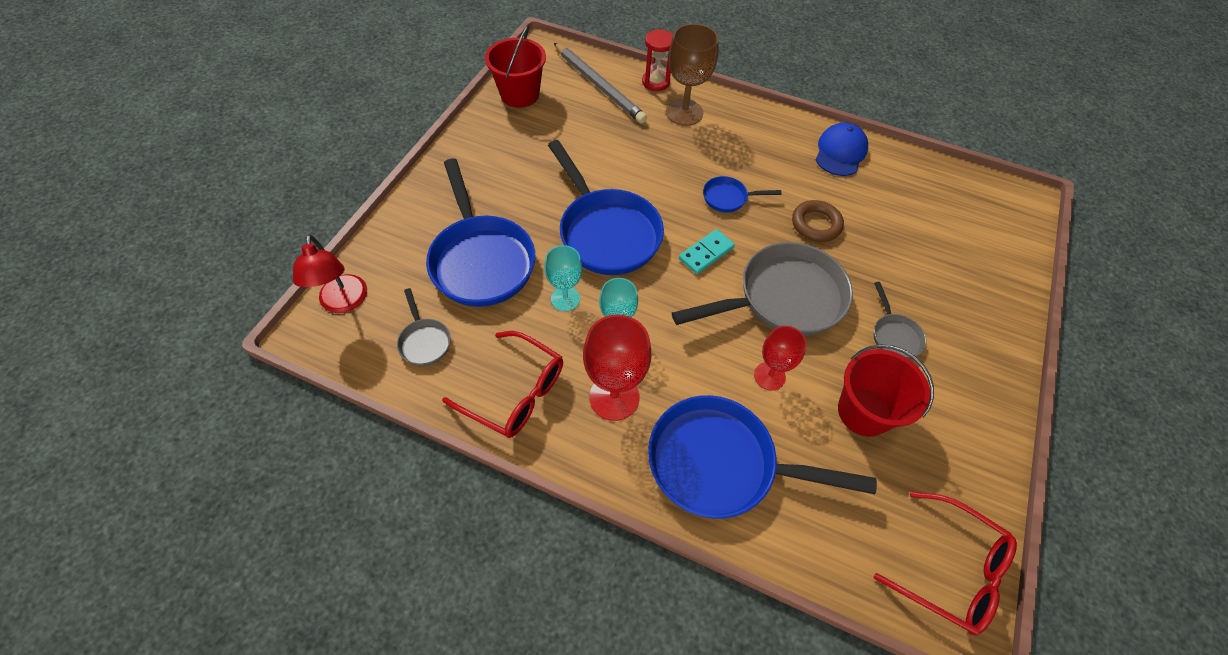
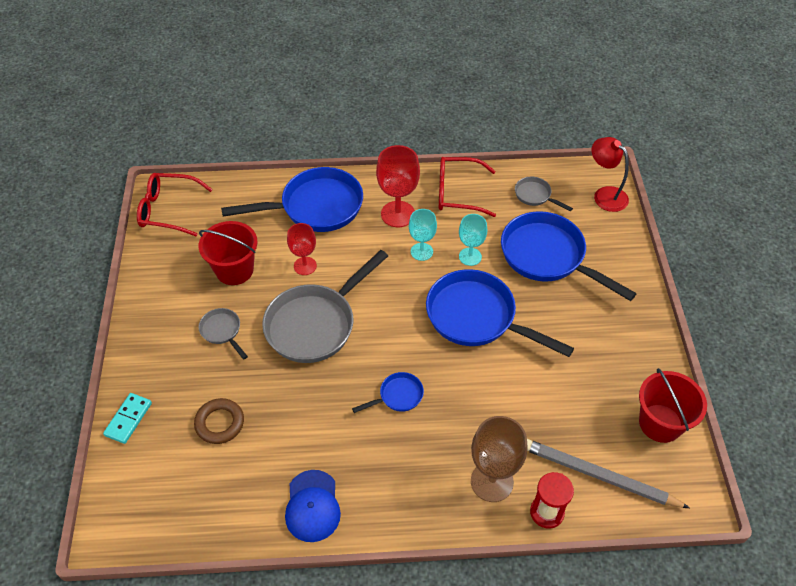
camera: 155 degrees right, 5 degrees down
(706, 253) = (390, 335): turquoise domino -> turquoise domino (128, 419)
(816, 224) = (311, 404): brown ring -> brown ring (220, 423)

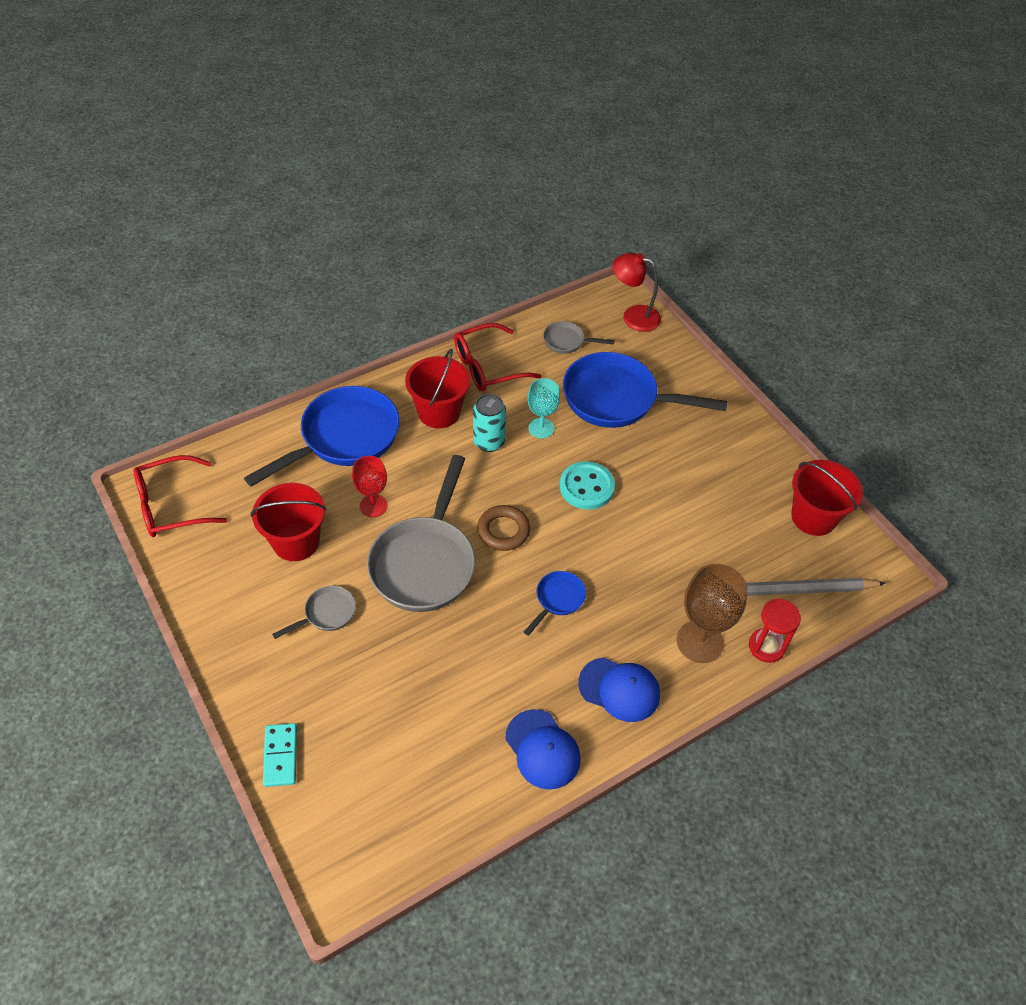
camera: 30 degrees left, 0 degrees up
(220, 423) = (388, 712): brown ring -> brown ring (503, 531)
(222, 331) = (326, 614): grey pan -> grey pan turned 120 degrees clockwise
(398, 214) = (439, 412): red goblet -> red bucket
(401, 489) = (619, 689): none -> blue cap
(421, 251) = (489, 442): turquoise goblet -> turquoise can
(477, 317) = (586, 487): blue pan -> turquoise button

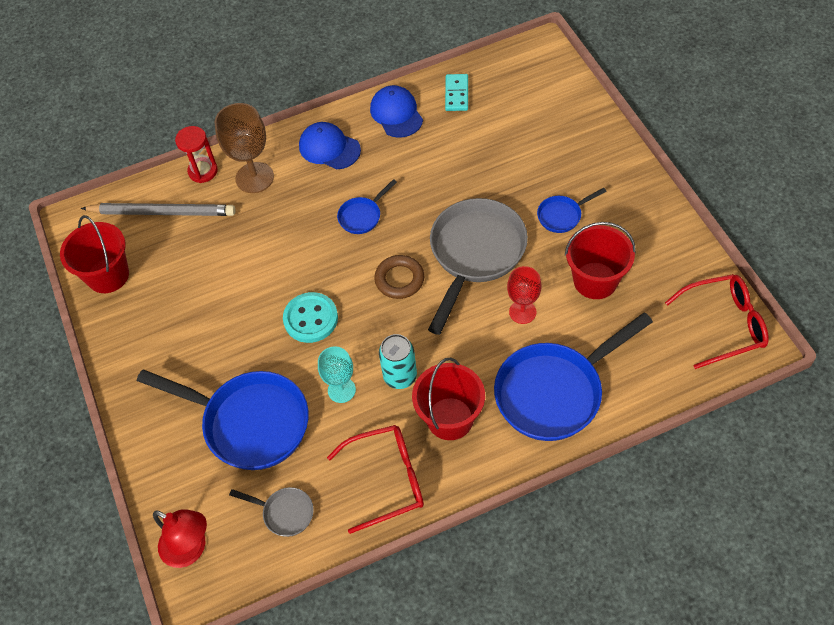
camera: 165 degrees left, 5 degrees up
(280, 756) = (590, 119): turquoise domino -> turquoise domino (457, 94)
(326, 614) = (562, 215): grey pan -> blue pan

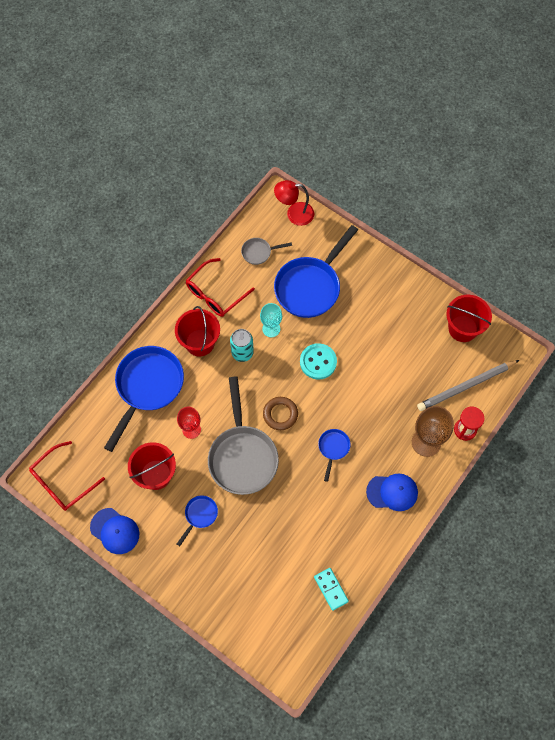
camera: 145 degrees right, 10 degrees up
(249, 423) = (310, 286): blue pan -> blue pan turned 45 degrees counterclockwise
(396, 113) = (364, 547): blue cap -> blue cap (115, 531)

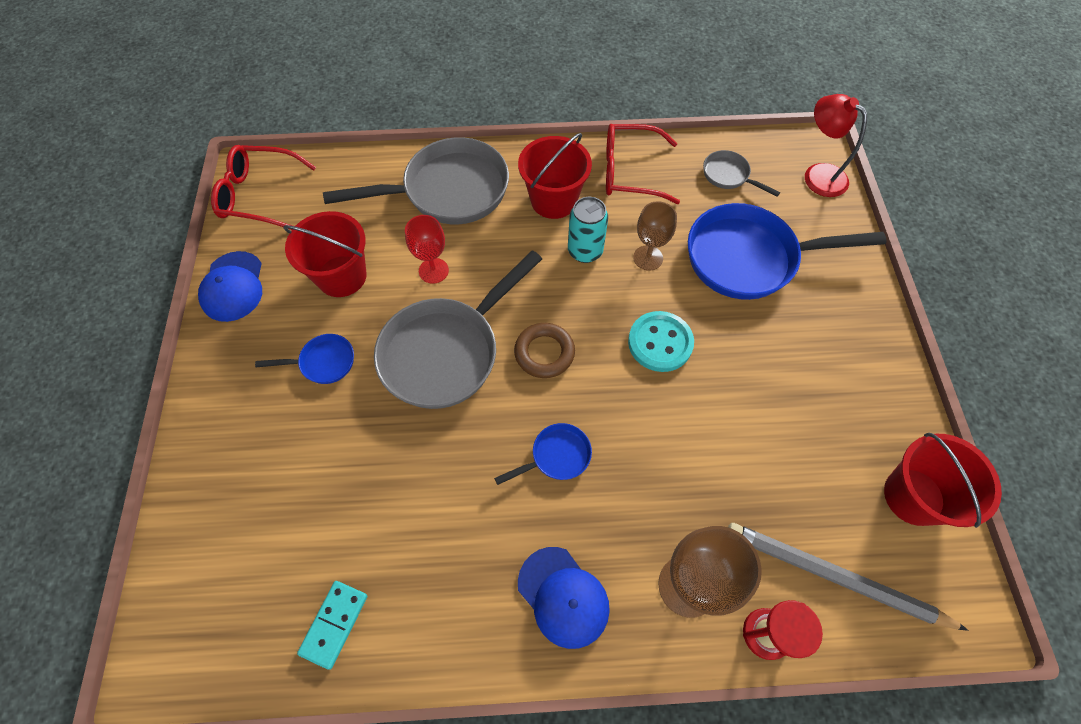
camera: 50 degrees right, 5 degrees down
(147, 387) = (448, 191): blue pan -> grey pan
(271, 329) = (648, 258): turquoise goblet -> brown goblet

